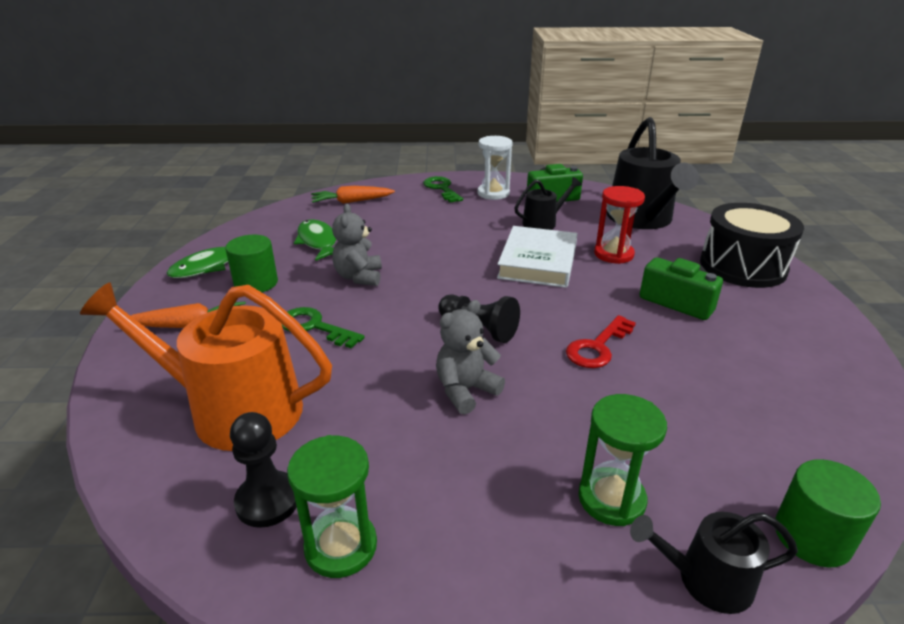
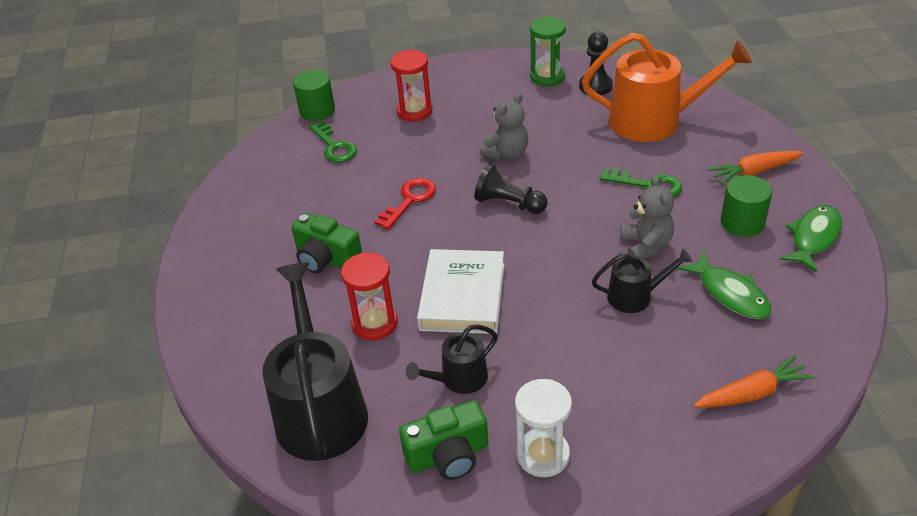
camera: 175 degrees right, 10 degrees up
(441, 188) = (632, 459): green key -> green key (334, 146)
(611, 499) = (414, 111): green hourglass -> red hourglass
(706, 580) = (376, 90): black watering can -> black watering can (635, 296)
(742, 266) = (234, 323): black drum -> none

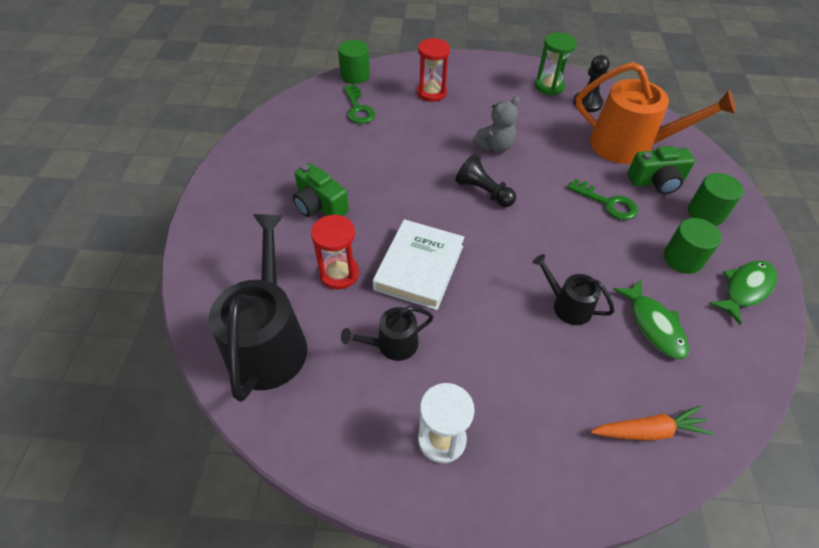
camera: 10 degrees right, 10 degrees up
(409, 200) = (403, 169): red key -> none
(448, 455) = (360, 416): green camera -> green camera (656, 181)
(635, 296) = (567, 305): black watering can -> black watering can turned 150 degrees counterclockwise
(646, 246) = (590, 259): grey teddy bear -> none
(754, 172) = (706, 213): orange carrot -> green cylinder

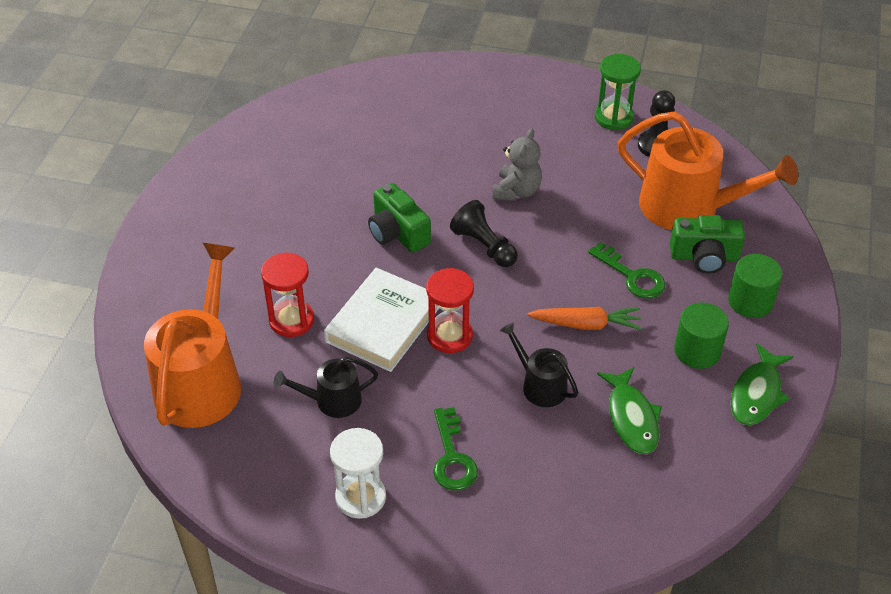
camera: 10 degrees right, 5 degrees down
(269, 341) = (201, 381): black watering can -> orange watering can
(320, 205) = (285, 240): green camera -> green camera (397, 233)
(355, 75) = (364, 79): green cylinder -> none
(358, 108) = (358, 124): green key -> green key (452, 457)
(431, 93) = (456, 112): red hourglass -> red hourglass (449, 336)
(495, 146) = (516, 191): grey teddy bear -> grey teddy bear turned 45 degrees counterclockwise
(648, 431) = (581, 519): orange carrot -> orange carrot (586, 324)
(745, 289) = (757, 393): green fish -> green fish turned 150 degrees clockwise

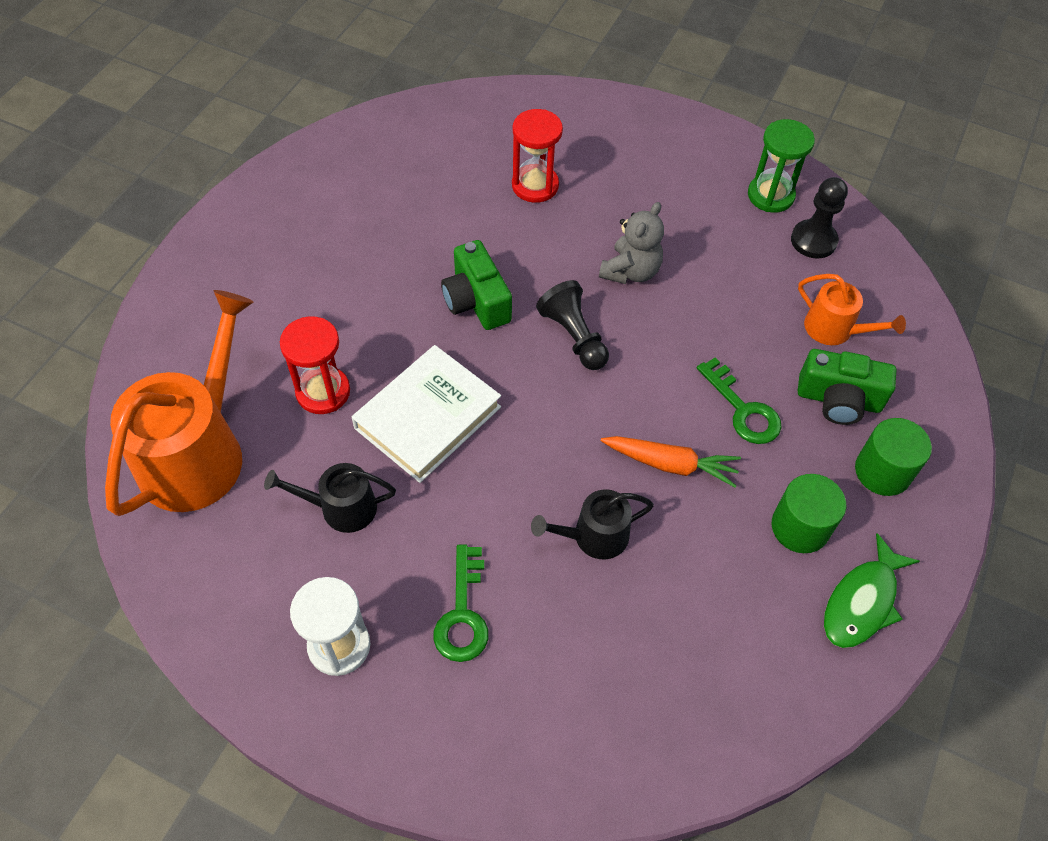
camera: 10 degrees right, 10 degrees up
(449, 336) = (502, 448): red hourglass -> red hourglass (535, 185)
(540, 385) = (594, 536): black watering can -> black watering can turned 75 degrees counterclockwise
(631, 418) = (696, 604): green fish -> none
(688, 207) = (834, 329): orange watering can -> orange watering can, size x0.51

